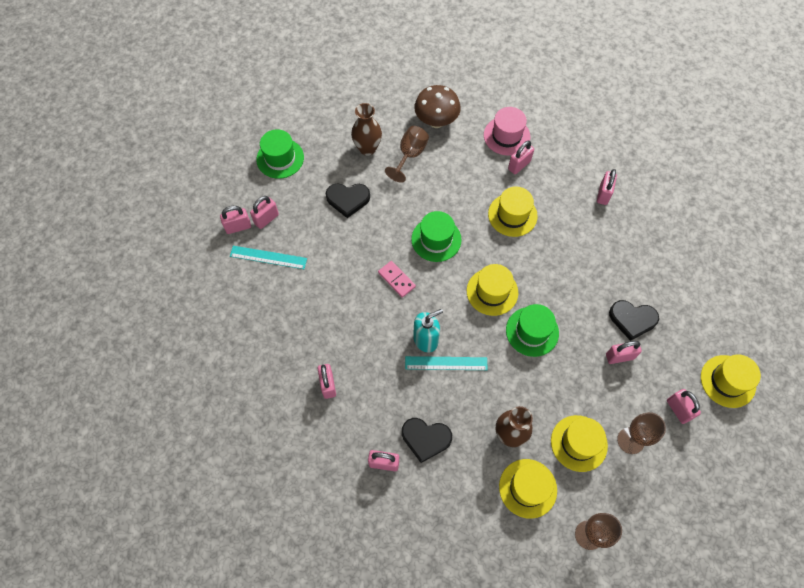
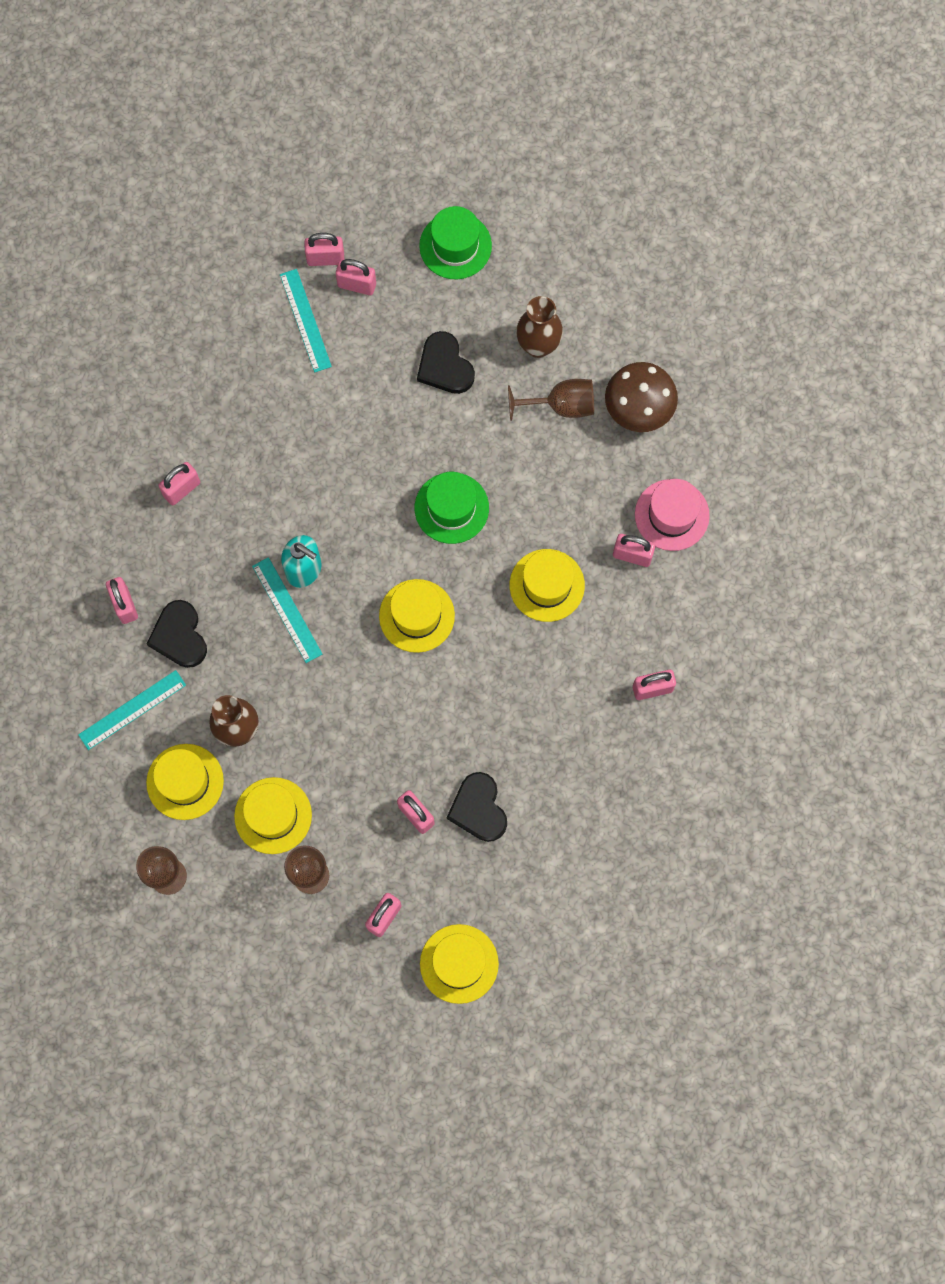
camera: 60 degrees right, 10 degrees up
(238, 227) = (325, 258): pink padlock -> pink padlock turned 45 degrees counterclockwise
(396, 280) = (365, 490): pink domino -> none
(459, 497) = (132, 710): none -> turquoise ruler
(532, 331) = (389, 692): green hat -> none

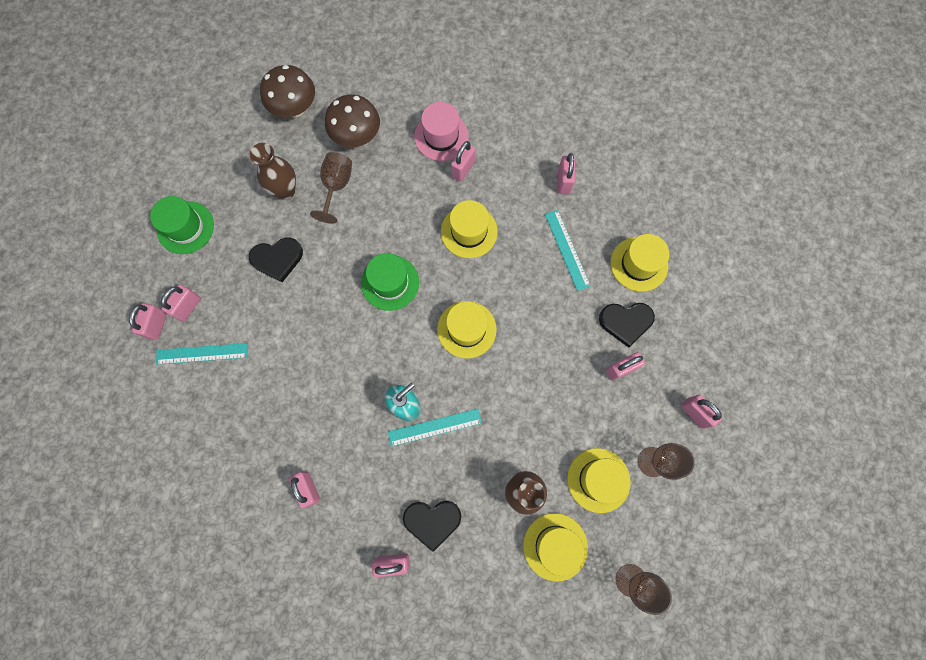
camera: 75 degrees left, 0 degrees up
(132, 710) = (484, 577): turquoise ruler -> turquoise ruler (567, 249)
(459, 963) = (740, 366): yellow hat -> yellow hat (639, 264)
(656, 320) = (295, 109): none -> brown mushroom

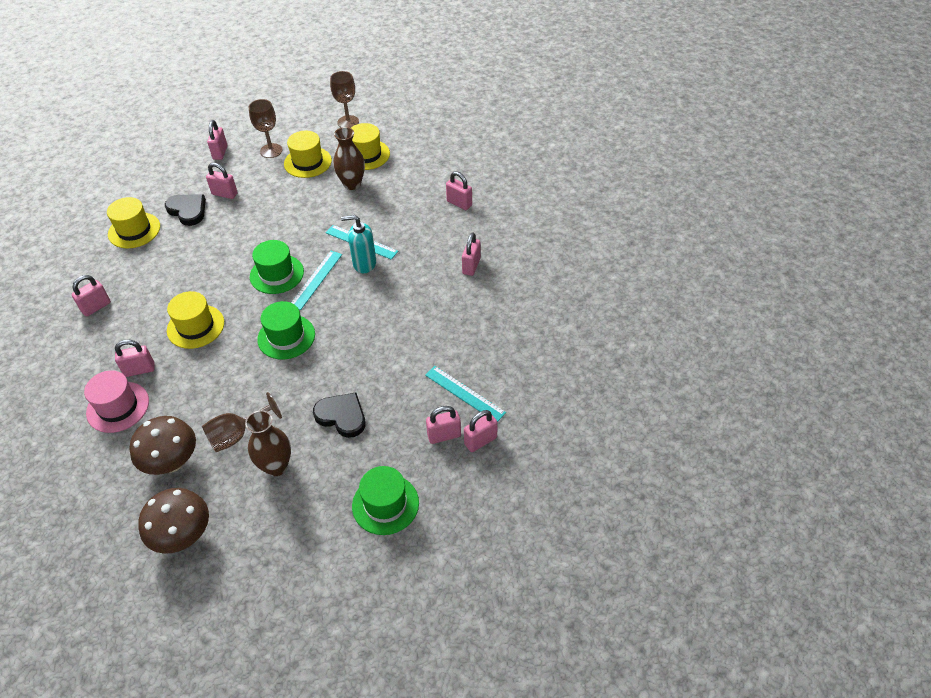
camera: 135 degrees left, 25 degrees down
(432, 521) = (416, 205): black heart -> none
(466, 329) = (277, 274): yellow hat -> green hat
(567, 249) = (157, 268): turquoise ruler -> turquoise ruler (316, 279)

